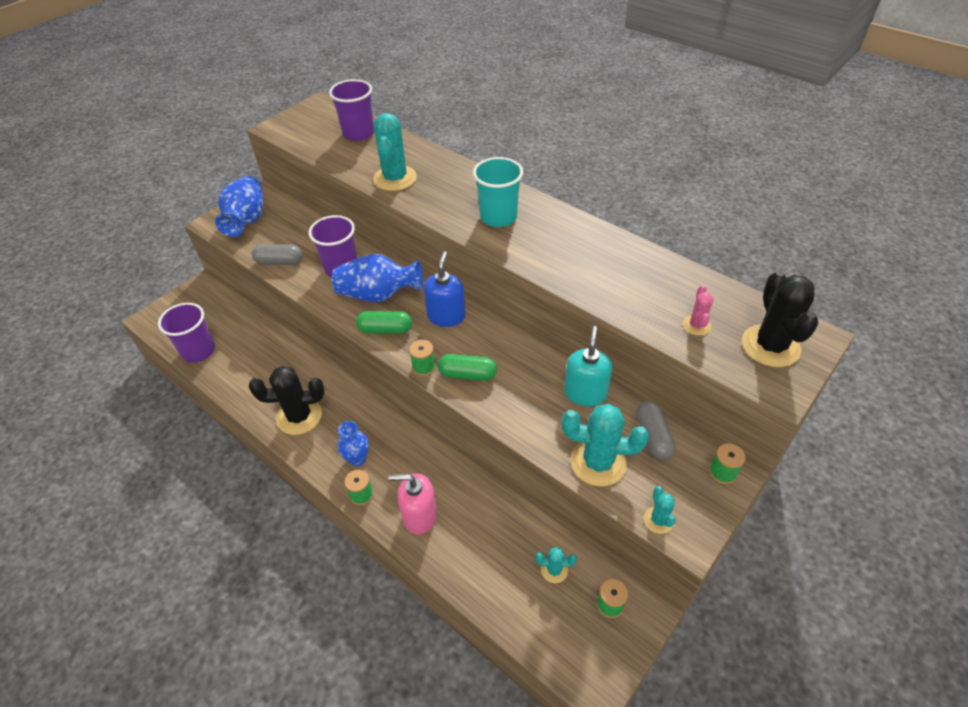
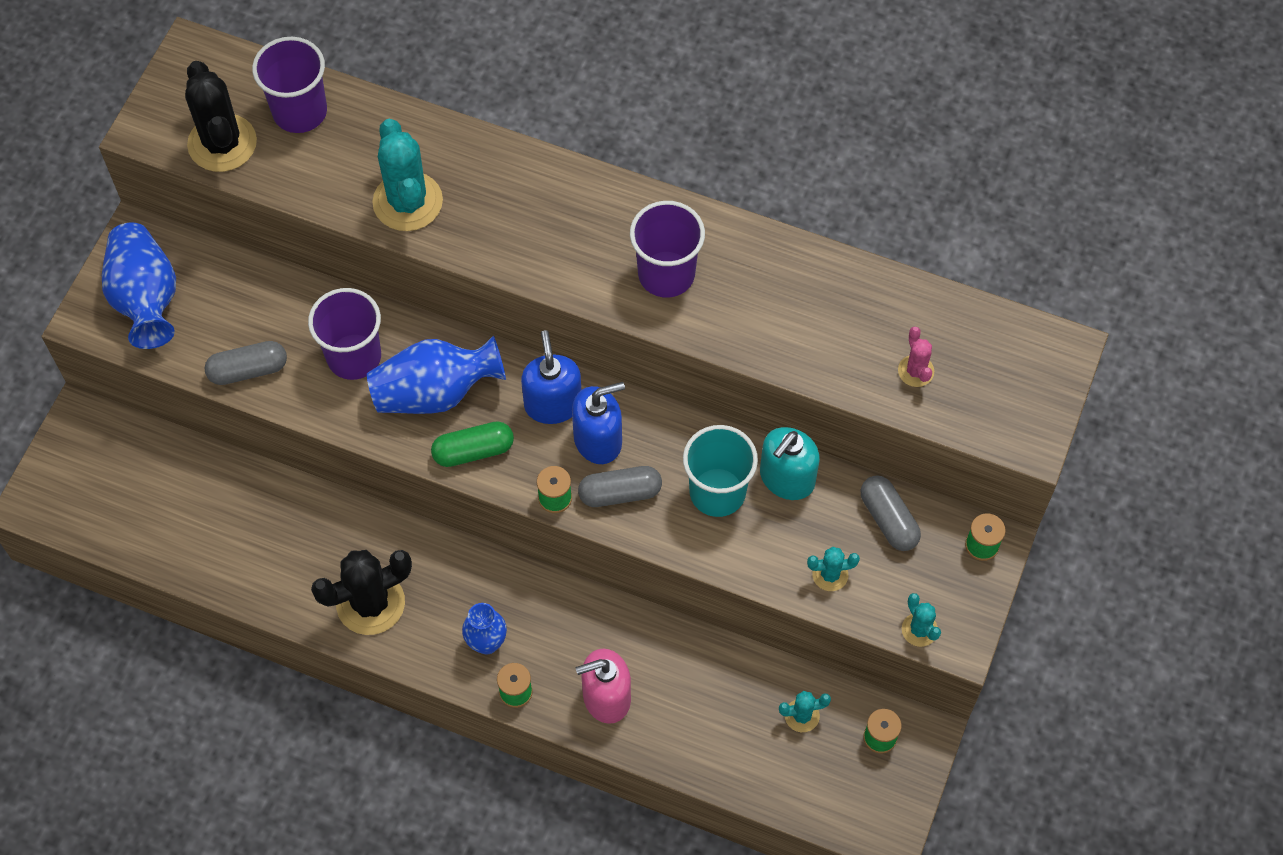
camera: 20 degrees left, 15 degrees up
(198, 351) = (152, 539): purple cup -> purple cup (666, 274)
(466, 341) = (598, 440): none -> blue soap dispenser
(467, 374) = (620, 493): green capsule -> grey capsule
(498, 217) = (597, 244): turquoise cup -> turquoise cup (717, 492)
(585, 393) = (786, 478): turquoise soap dispenser -> turquoise soap dispenser turned 135 degrees counterclockwise
(598, 462) = (830, 575): turquoise cactus -> turquoise cactus, size x0.50
(770, 346) = (1010, 379): black cactus -> black cactus (222, 143)

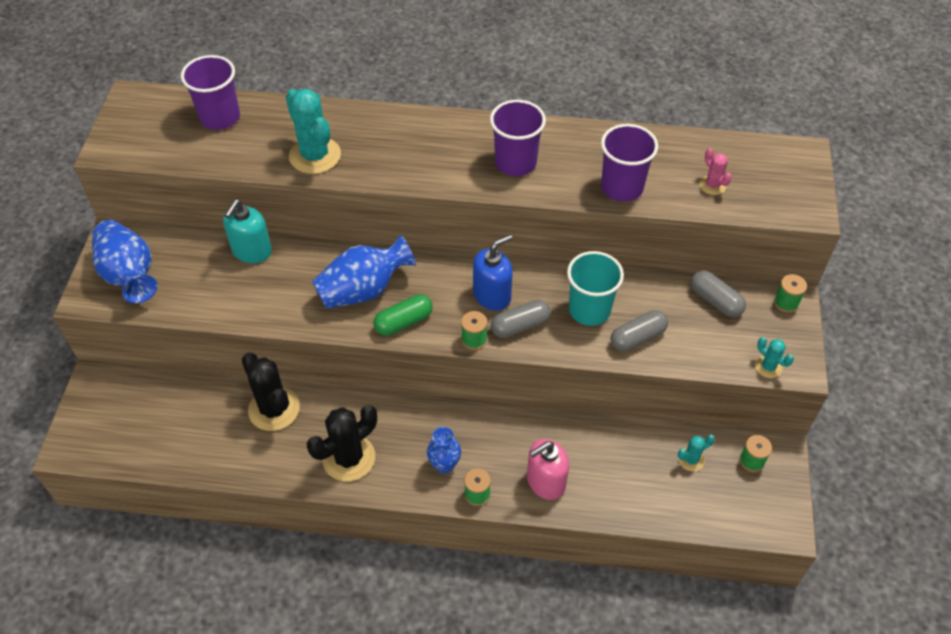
camera: 15 degrees left, 10 degrees down
(222, 143) = (167, 146): black cactus -> black cactus (274, 409)
(248, 370) = (219, 305): grey capsule -> grey capsule (637, 338)
(354, 356) = (296, 280): purple cup -> purple cup (622, 187)
(553, 404) = (451, 279): blue soap dispenser -> none
(786, 478) = (634, 290): turquoise soap dispenser -> turquoise soap dispenser (252, 251)
(830, 575) = (690, 345): turquoise cactus -> none

